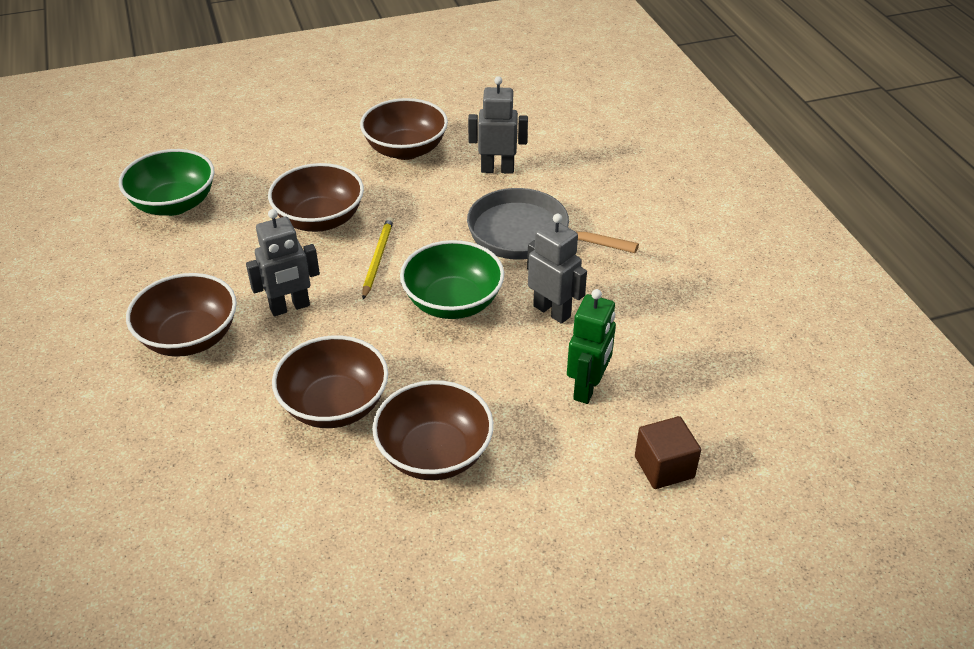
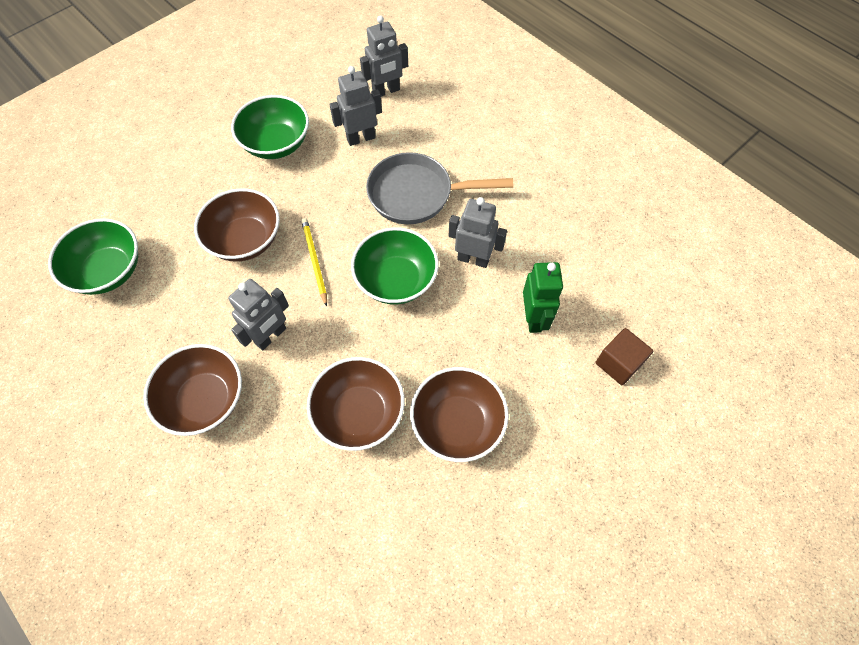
camera: 25 degrees left, 20 degrees up
(405, 149) = (276, 144): brown bowl -> green bowl
(552, 137) = (386, 91): none -> grey robot

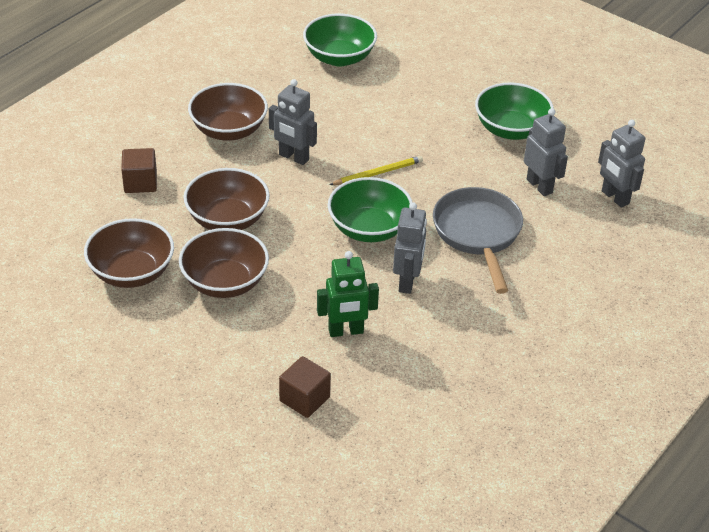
camera: 80 degrees right, 20 degrees down
(245, 240) = (390, 127): brown bowl -> brown bowl (132, 272)
(276, 509) = (140, 182): none -> brown cube

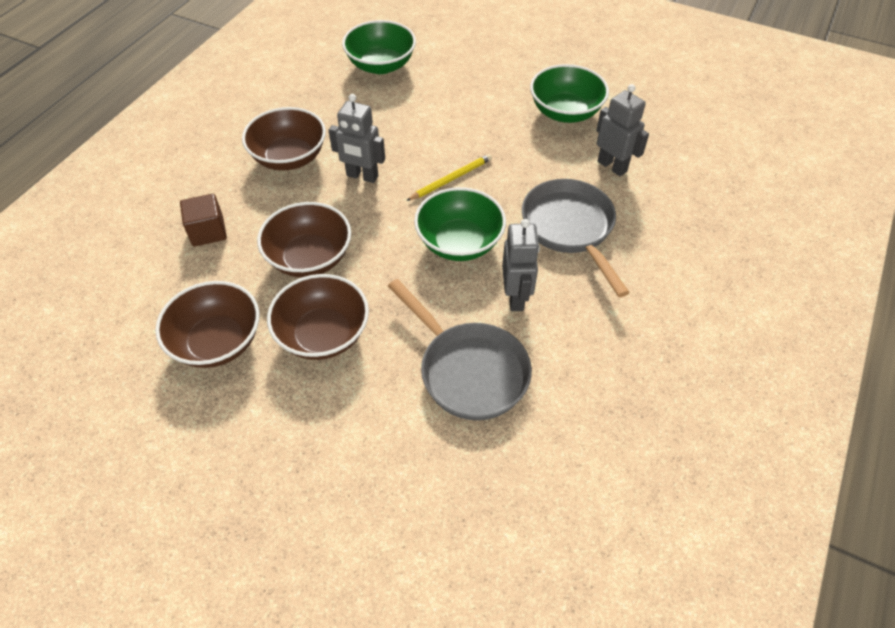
camera: 10 degrees left, 10 degrees up
(304, 399) = (446, 468): brown cube -> none
(346, 331) = (468, 370): green robot -> grey pan
(614, 197) = (687, 166): grey robot -> none

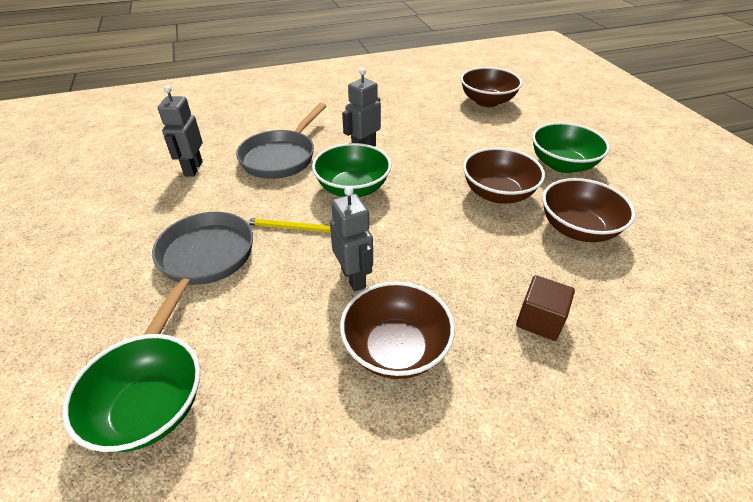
camera: 135 degrees left, 10 degrees down
(309, 258) = (465, 241): brown bowl -> brown bowl (487, 101)
(468, 370) = (431, 139): grey pan -> grey pan (204, 261)
(565, 112) = (136, 218): green bowl -> green bowl (562, 164)

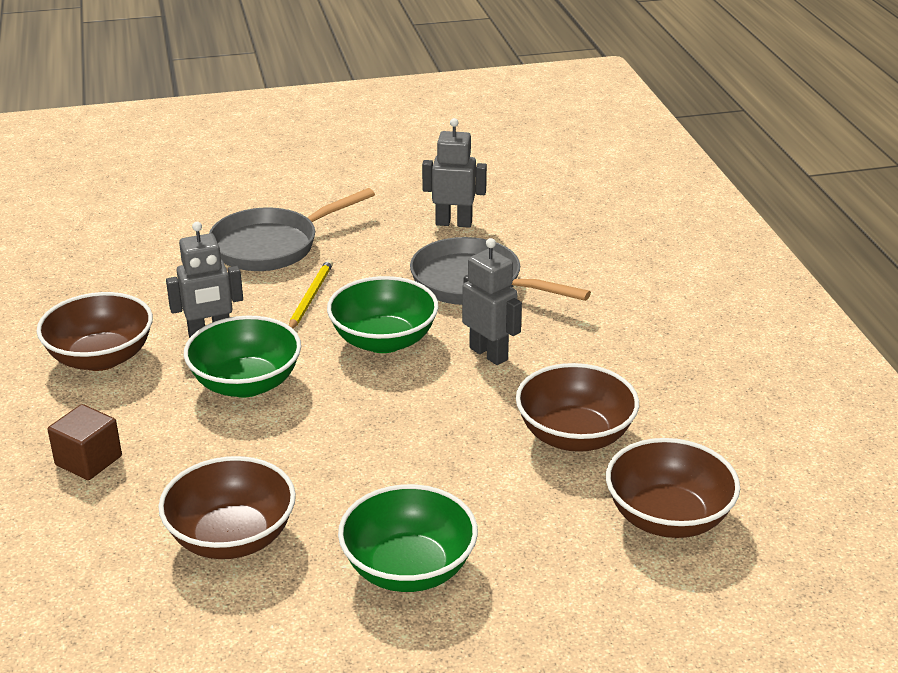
camera: 95 degrees right, 10 degrees down
(150, 410) = (104, 239): green bowl -> green bowl (246, 383)
(204, 261) = (272, 246): grey pan -> grey pan turned 135 degrees clockwise
(498, 193) = (339, 473): brown bowl -> brown bowl (575, 436)

